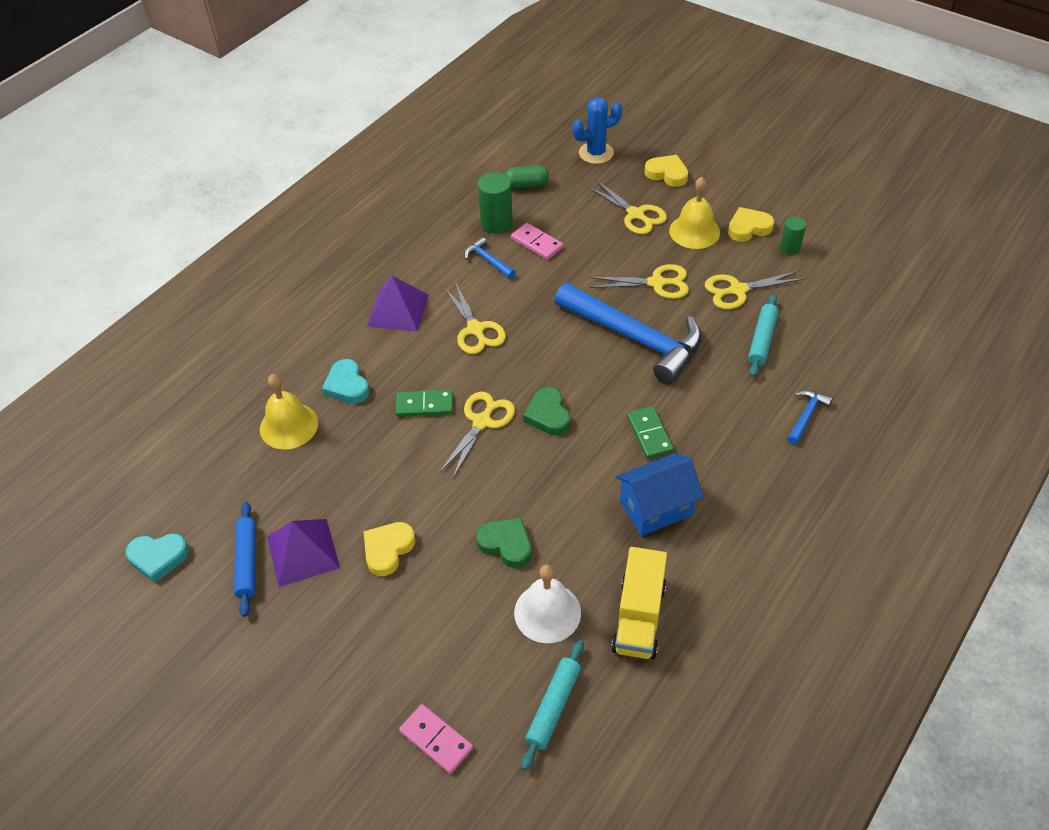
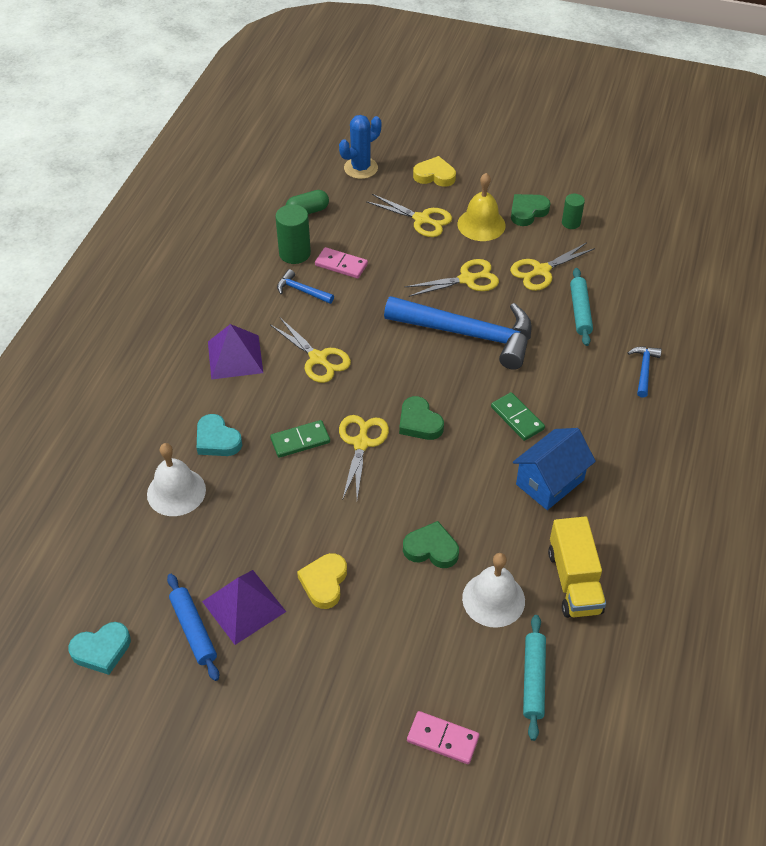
camera: 20 degrees left, 0 degrees up
(289, 426) = (176, 491): yellow bell -> white bell
(748, 228) = (527, 212): yellow heart -> green heart

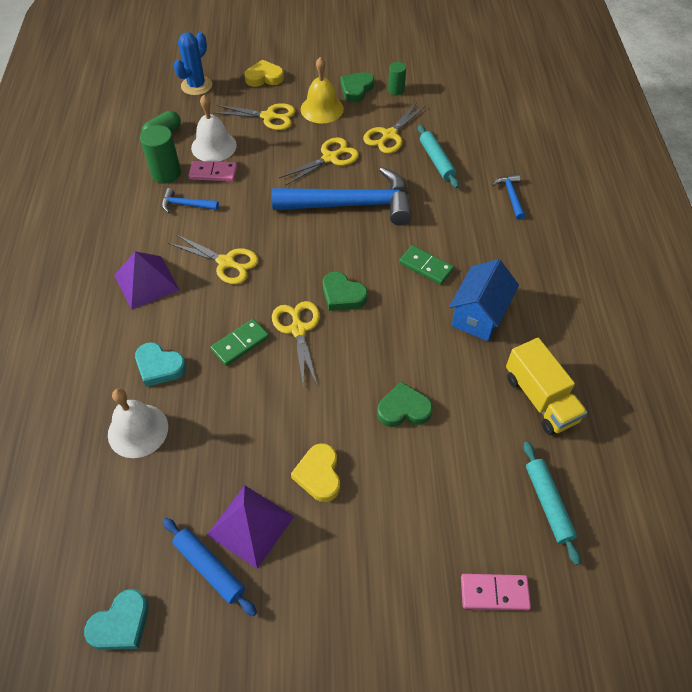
camera: 20 degrees left, 5 degrees up
(493, 599) = (479, 438): white bell -> white bell (214, 146)

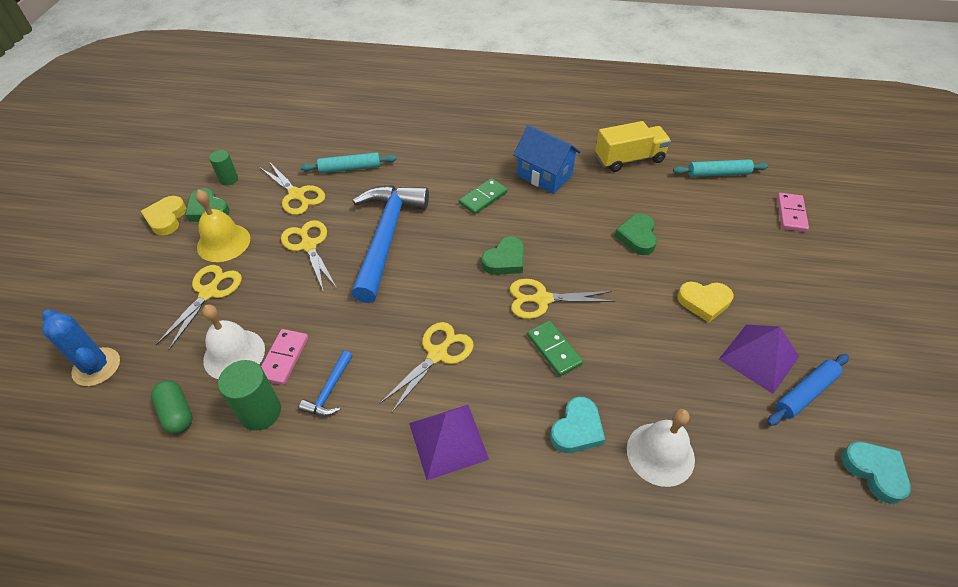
camera: 80 degrees left, 5 degrees down
(264, 77) = (130, 290): yellow heart -> yellow heart (166, 218)
(510, 196) = (414, 132): blue hammer -> none

